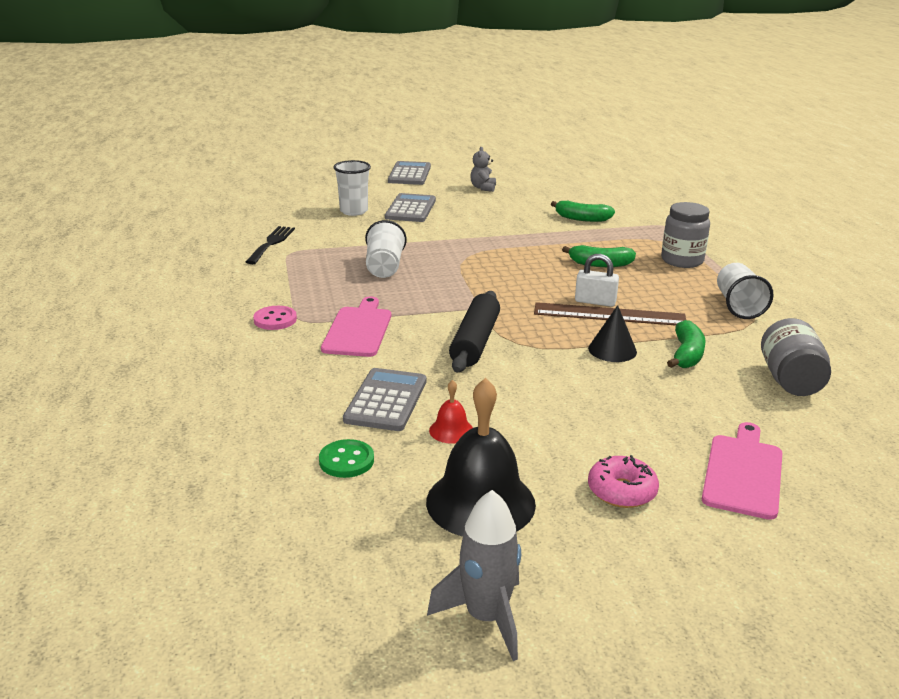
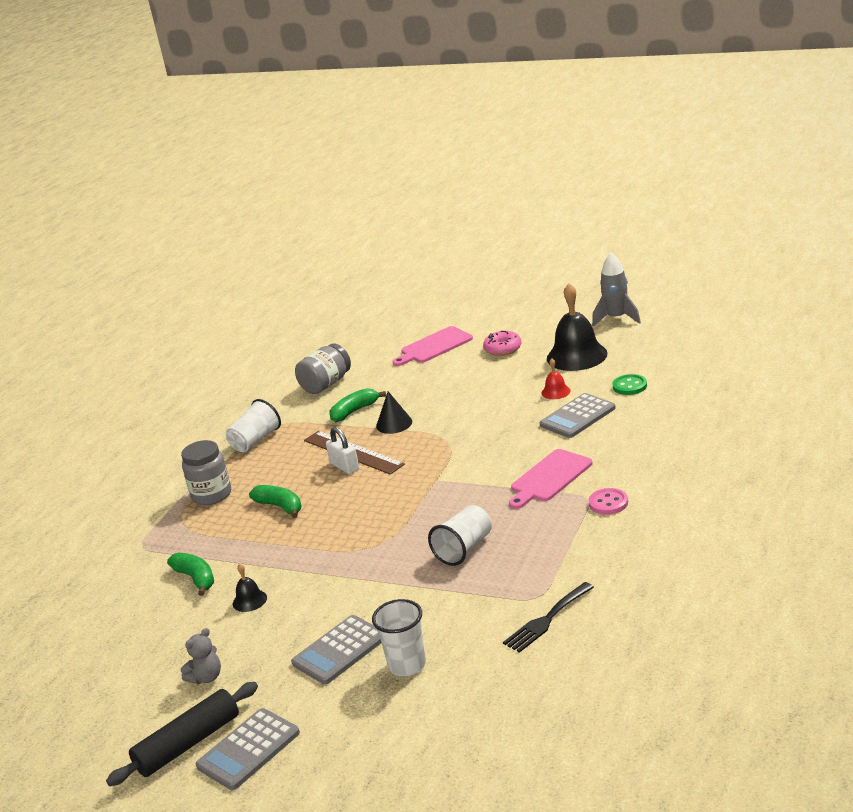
camera: 140 degrees left, 0 degrees up
(475, 342) = (475, 449): black rolling pin -> black rolling pin (188, 743)
(517, 216) = (249, 600): none -> black bell

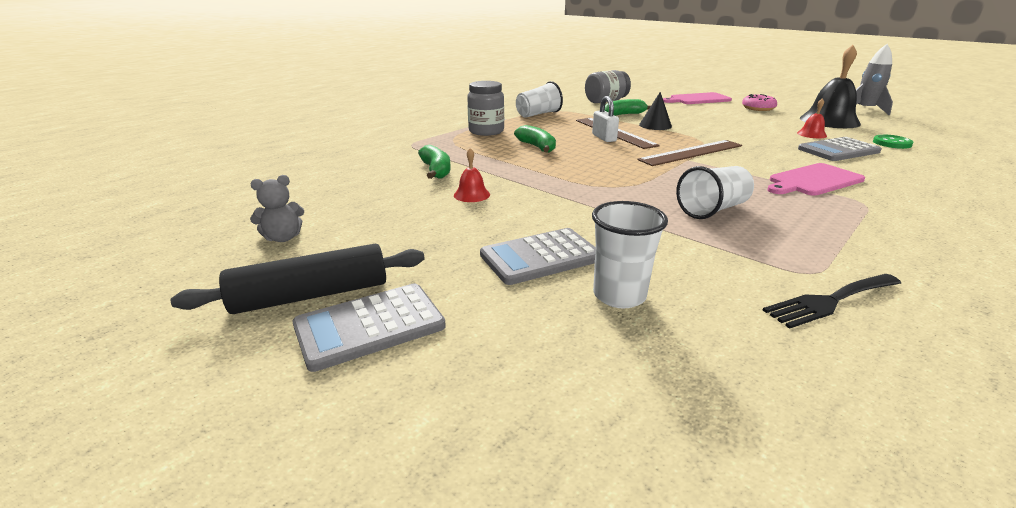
camera: 15 degrees right, 0 degrees up
(206, 677) = (385, 240): grey teddy bear -> grey teddy bear (283, 238)
(249, 600) = (471, 195): black bell -> red bell
(438, 466) = (691, 153): none -> brown ruler
(608, 503) = (894, 212): pink button -> none

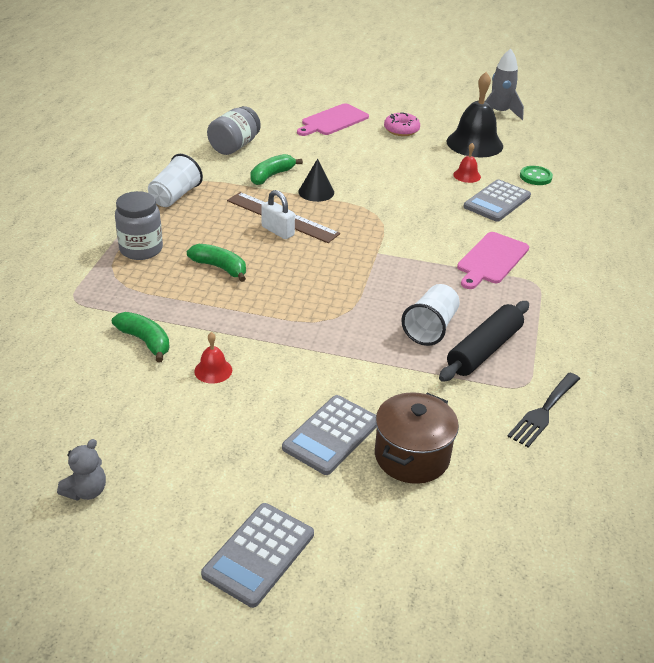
camera: 30 degrees left, 10 degrees up
(311, 295) = (183, 544): black rolling pin -> black rolling pin (484, 350)
(619, 295) = (412, 456): white cup -> brown pot
(691, 153) = (375, 239): brown ruler -> none

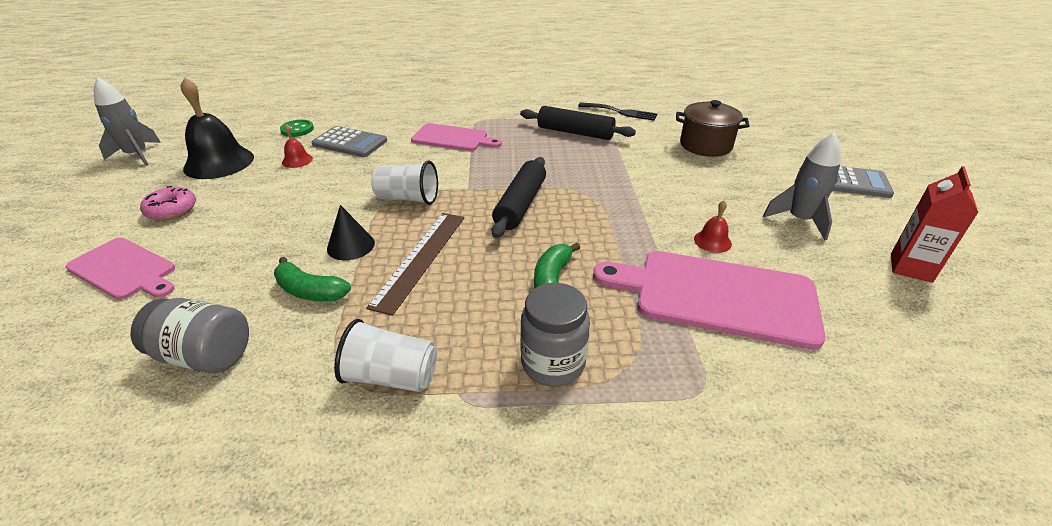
camera: 105 degrees left, 0 degrees up
(86, 491) = (911, 268): grey teddy bear -> red carton
(145, 341) = (716, 296): green banana -> pink cutting board
(208, 452) = (799, 220): none -> grey rocket
(278, 231) = (453, 255): white padlock -> none
(331, 435) = (720, 174): grey calculator -> none
(335, 275) = (520, 204): none -> black rolling pin
(430, 328) = (565, 153): white cup -> white cup (408, 199)

